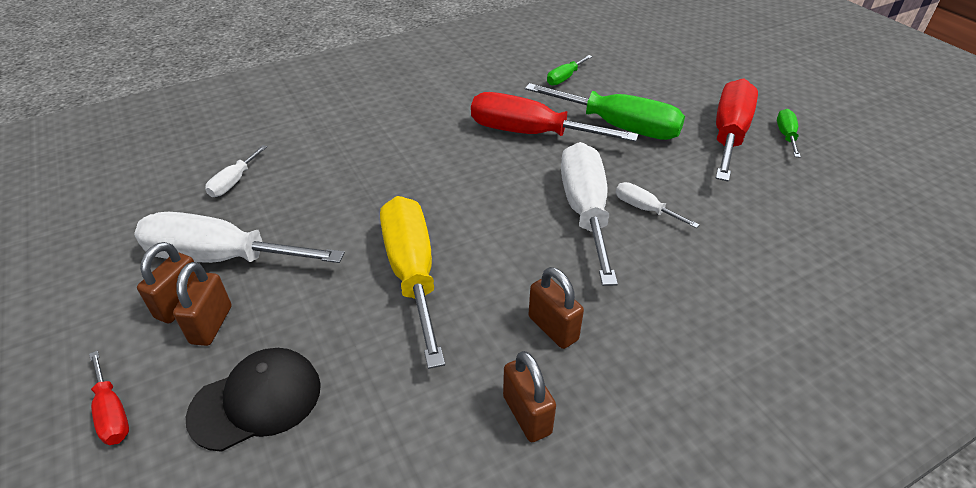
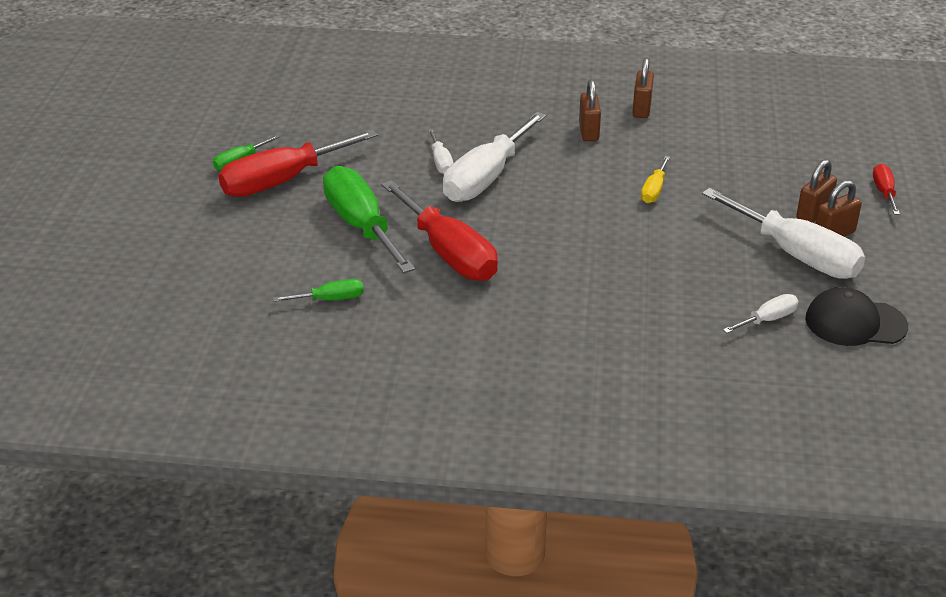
camera: 145 degrees left, 5 degrees down
(256, 401) = (793, 166): black cap -> black cap (855, 322)
(412, 273) = (654, 190): yellow screwdriver -> yellow screwdriver, size x0.47

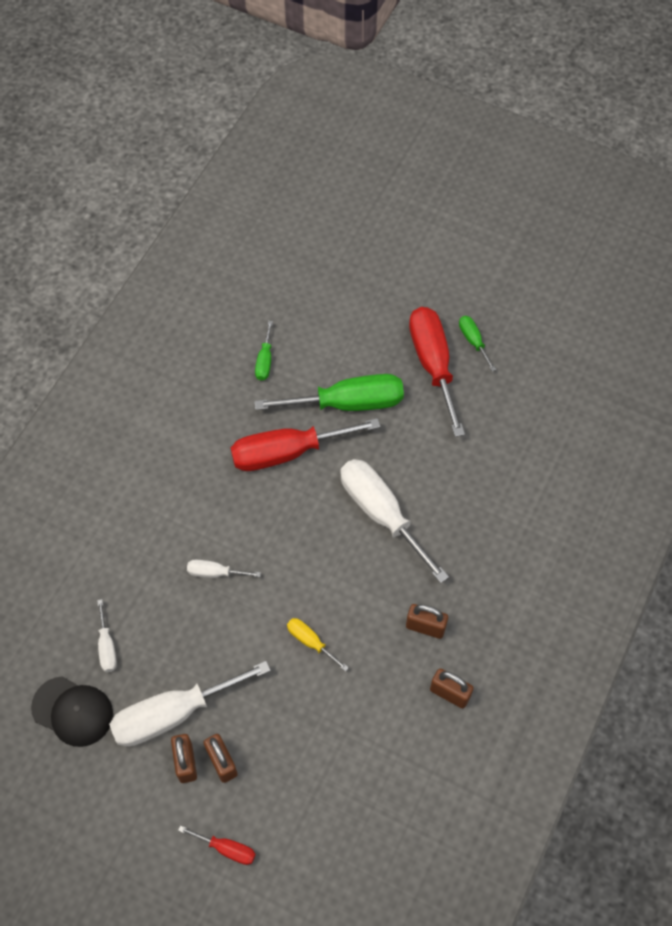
camera: 110 degrees right, 25 degrees up
(441, 162) = (419, 487): white screwdriver -> white screwdriver (215, 573)
(855, 322) = (73, 711): black cap -> black cap turned 90 degrees clockwise

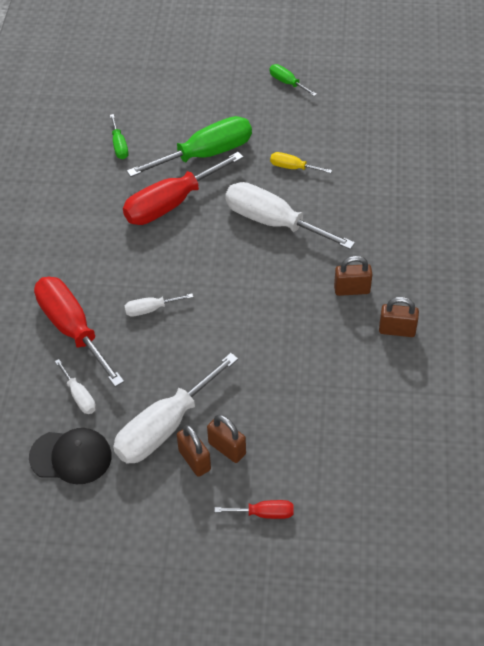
camera: 20 degrees left, 10 degrees down
(310, 642) = (260, 332): yellow screwdriver -> yellow screwdriver (293, 167)
(433, 364) = (263, 107): red screwdriver -> red screwdriver (72, 329)

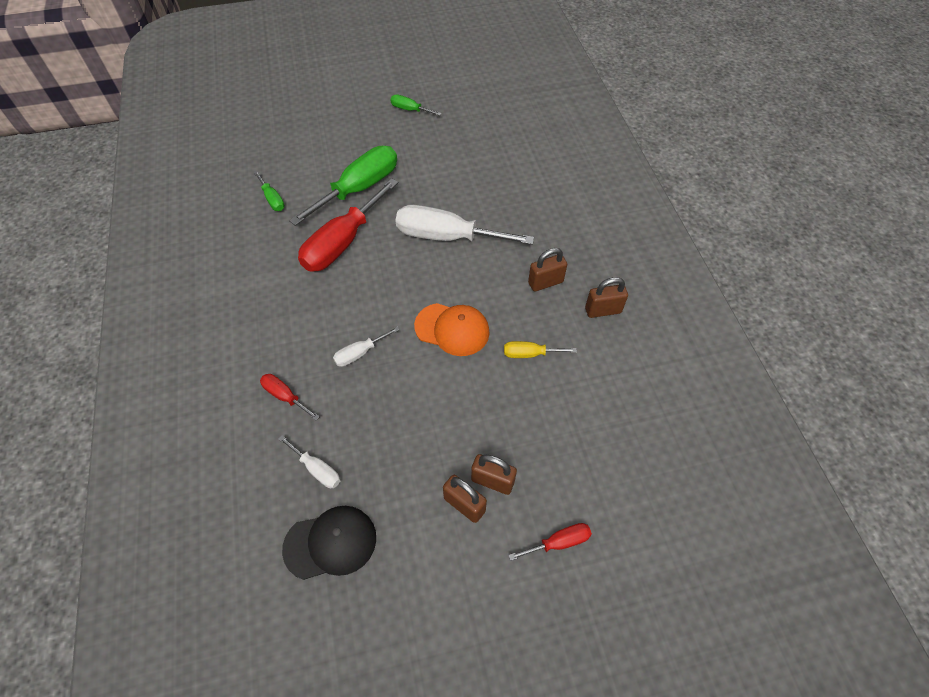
camera: 20 degrees left, 5 degrees up
(72, 329) = (285, 396): red screwdriver -> red screwdriver, size x0.47
(165, 427) = (420, 476): white screwdriver -> none
(243, 310) = (452, 329): none -> orange cap
(293, 167) = (445, 183): yellow screwdriver -> yellow screwdriver (529, 354)

